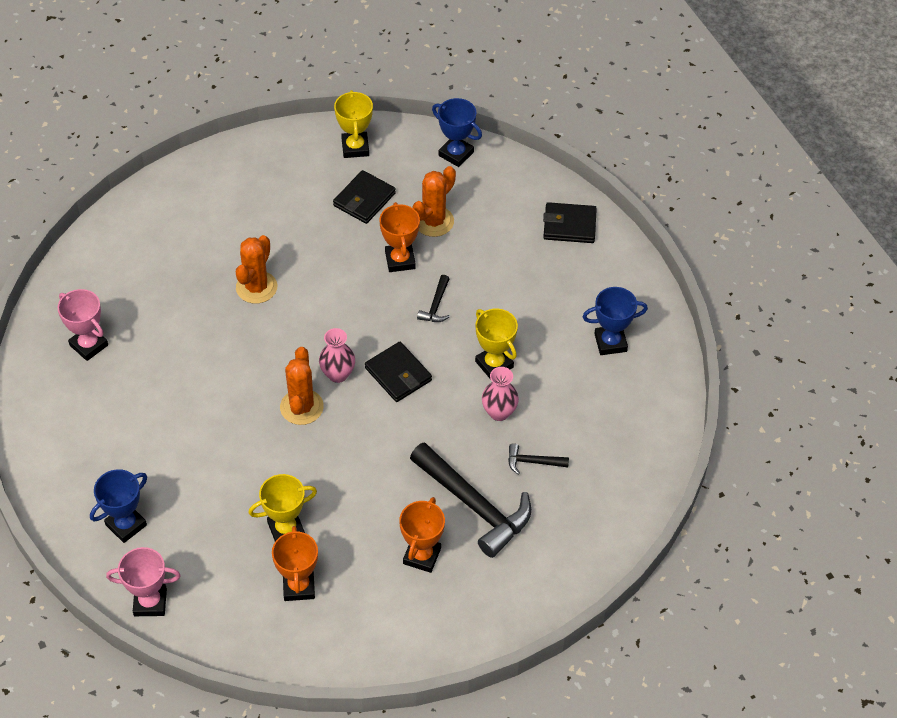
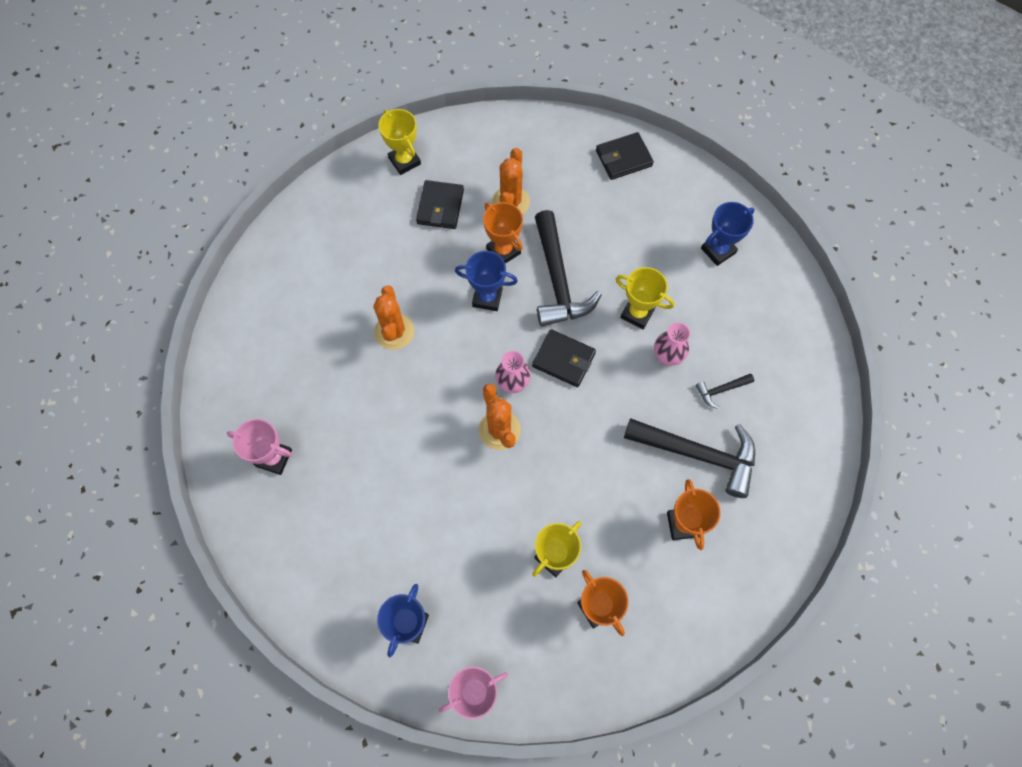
camera: 25 degrees left, 15 degrees up
(436, 305) = (558, 280): black hammer -> black hammer, size x2.25
(456, 154) = (493, 131): blue trophy -> blue trophy (487, 297)

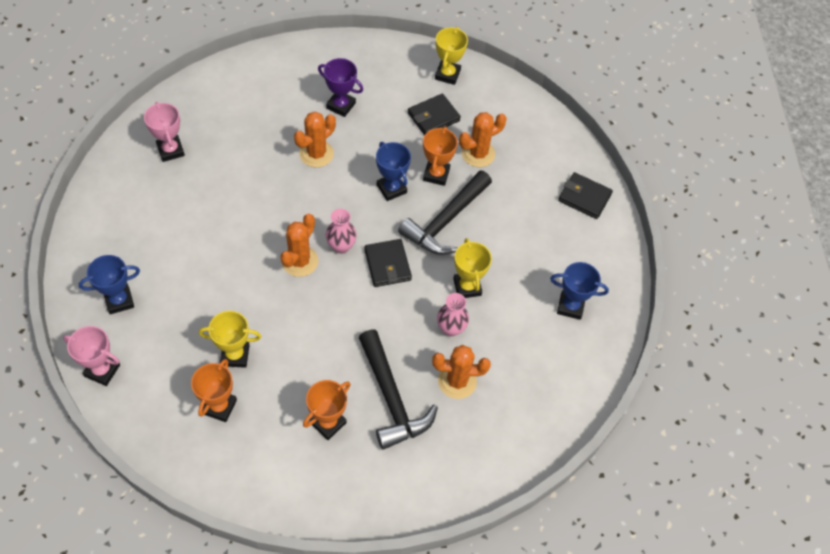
camera: 45 degrees right, 10 degrees down
(358, 272) = (341, 105): none -> purple trophy
(721, 390) = (457, 381): black hammer -> orange cactus

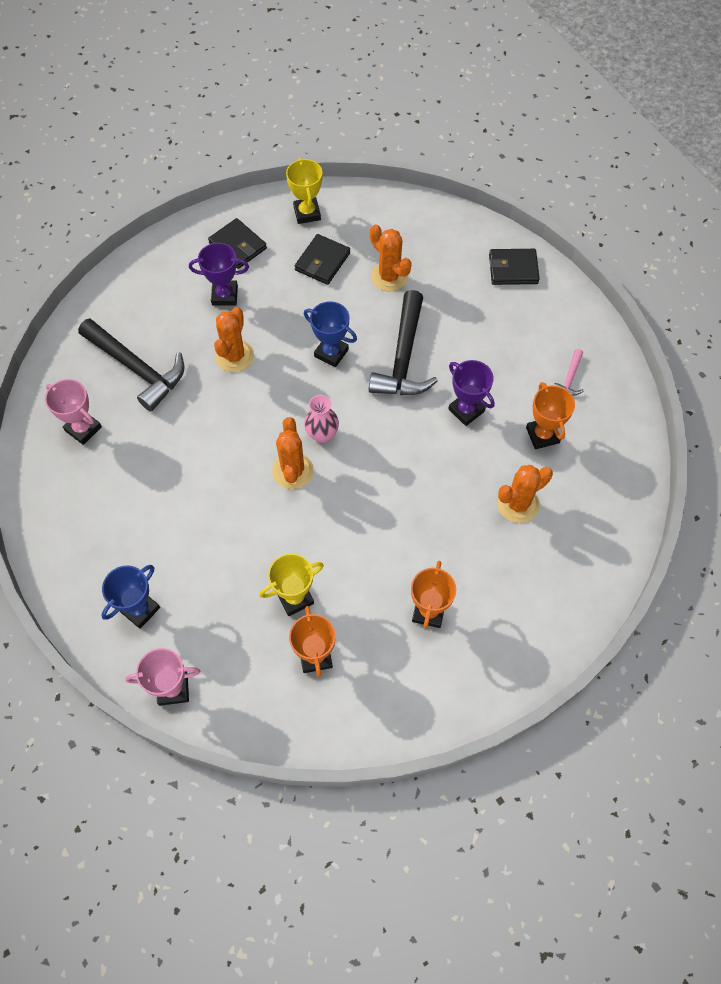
camera: 25 degrees left, 5 degrees up
(387, 265) = (378, 429): black wallet -> black wallet (238, 246)
(391, 398) = (470, 554): black hammer -> black hammer (137, 368)
(436, 174) = (364, 317): orange trophy -> orange trophy (542, 435)
(451, 328) = (478, 457): pink vase -> none
(467, 287) = (466, 410): yellow trophy -> purple trophy
(478, 154) = (389, 277): orange cactus -> orange cactus turned 75 degrees counterclockwise
(570, 306) = (569, 378): blue trophy -> pink hammer

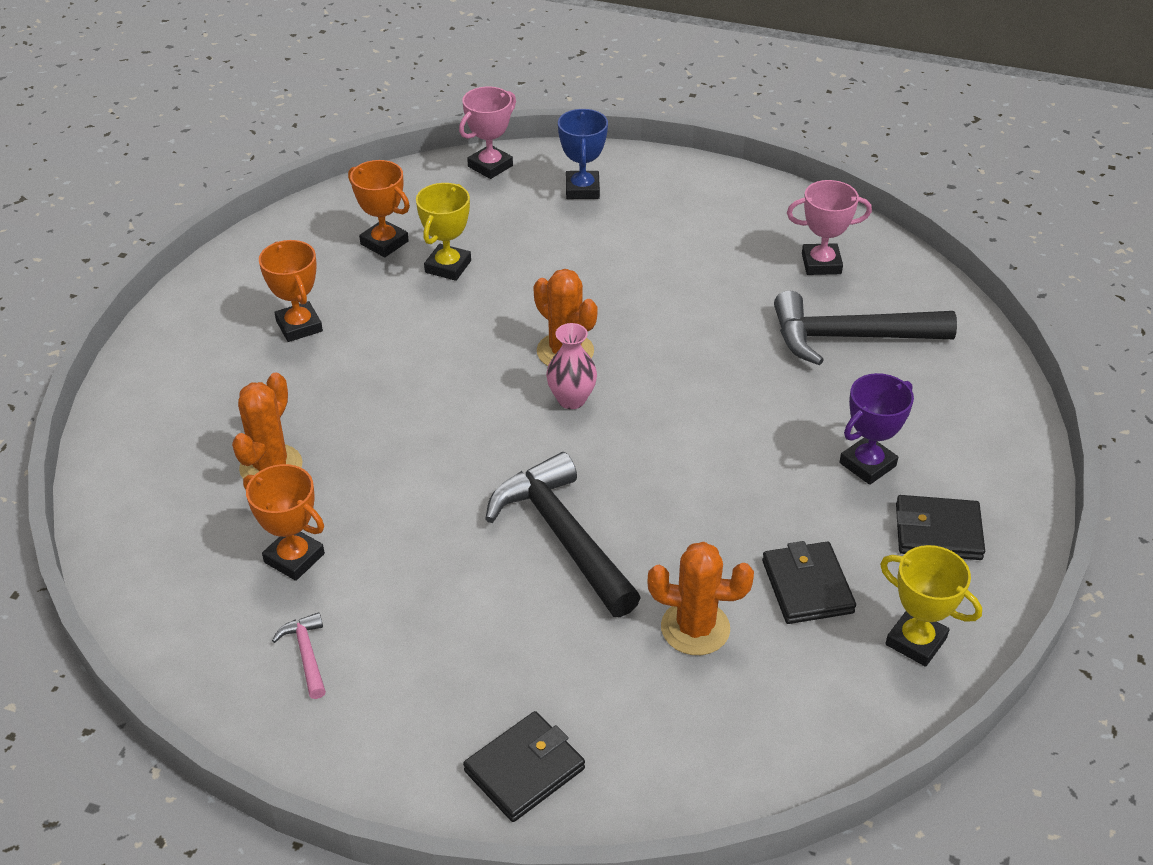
camera: 140 degrees right, 20 degrees down
(234, 356) = (766, 411): orange cactus -> none
(331, 353) = (659, 484): blue trophy -> none
(466, 410) = (421, 526): purple trophy -> none

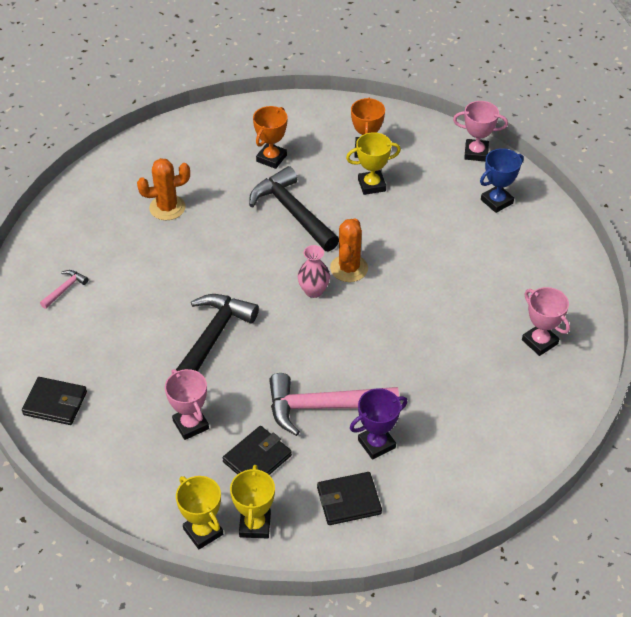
camera: 55 degrees right, 5 degrees up
(294, 558) = (117, 250): orange trophy -> none
(695, 628) = (191, 425): orange cactus -> pink trophy
(771, 483) = (323, 407): none -> pink hammer
(849, 337) = (482, 386): black hammer -> black hammer (292, 212)
(867, 464) = (376, 444): purple trophy -> purple trophy turned 45 degrees counterclockwise
(891, 701) = (203, 531): none -> yellow trophy
(938, 532) = (348, 500): black wallet -> black wallet turned 75 degrees counterclockwise

